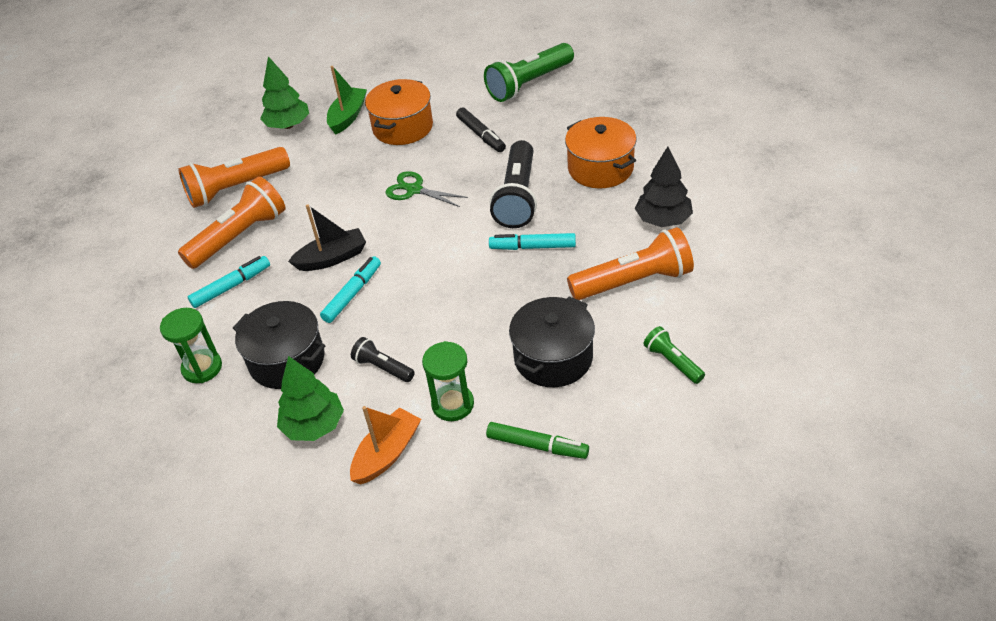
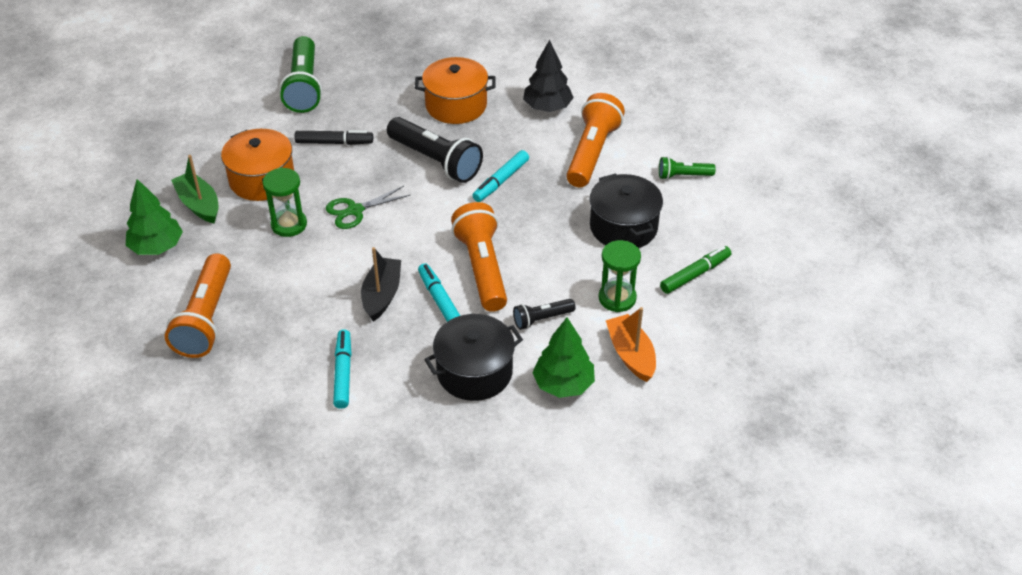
camera: 60 degrees left, 0 degrees up
(202, 368) = (426, 430): green hourglass -> green hourglass (289, 224)
(239, 236) = (280, 342): orange flashlight -> orange flashlight (482, 268)

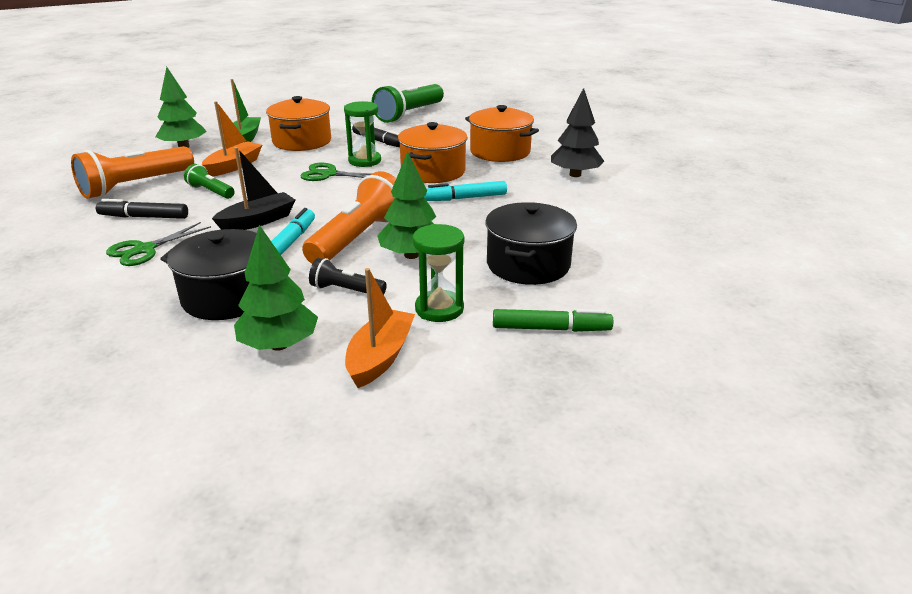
camera: 40 degrees right, 15 degrees down
(253, 246) = (234, 166): none -> orange boat
(281, 345) = (144, 217): none -> black marker
(289, 224) = (275, 165): green hourglass -> green hourglass (365, 161)
(343, 373) = (145, 249): turquoise marker -> green scissors
(435, 161) = (433, 171): black flashlight -> orange pot
(540, 262) = (411, 255): none -> green tree
(592, 153) = (574, 210): orange flashlight -> none
(683, 176) = (647, 255): green flashlight -> green flashlight (211, 191)

